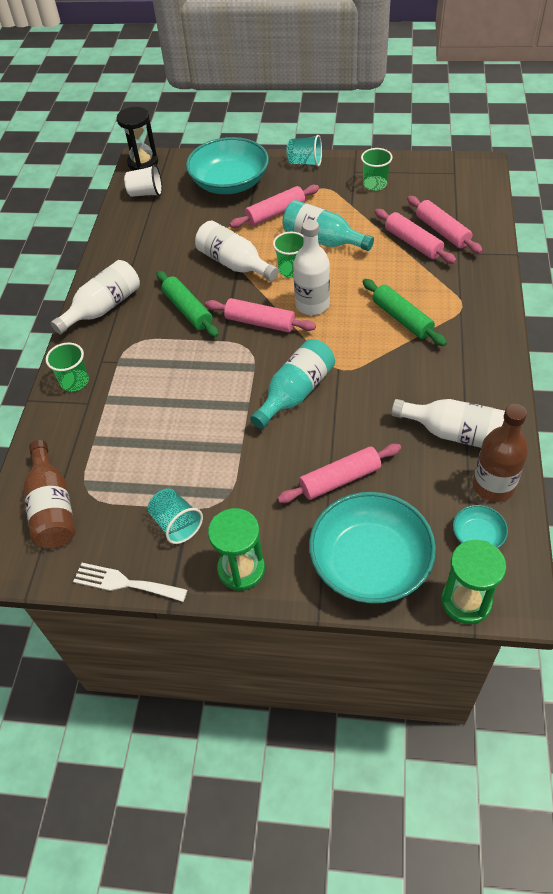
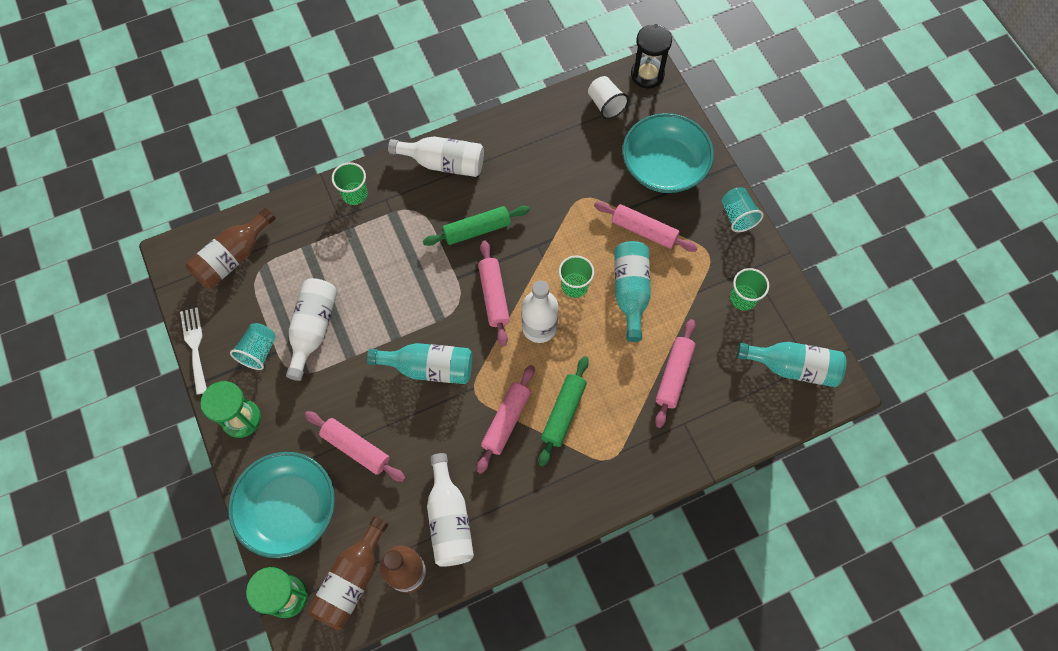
camera: 55 degrees right, 15 degrees up
(187, 310) = (477, 230): green rolling pin -> green rolling pin turned 45 degrees clockwise
(234, 264) = (555, 234): white bottle -> white bottle (313, 329)
(442, 231) = (707, 395): pink rolling pin -> pink rolling pin (506, 421)
(449, 181) = (793, 367): none -> turquoise bottle
(477, 536) = (351, 580): turquoise bowl -> brown bottle

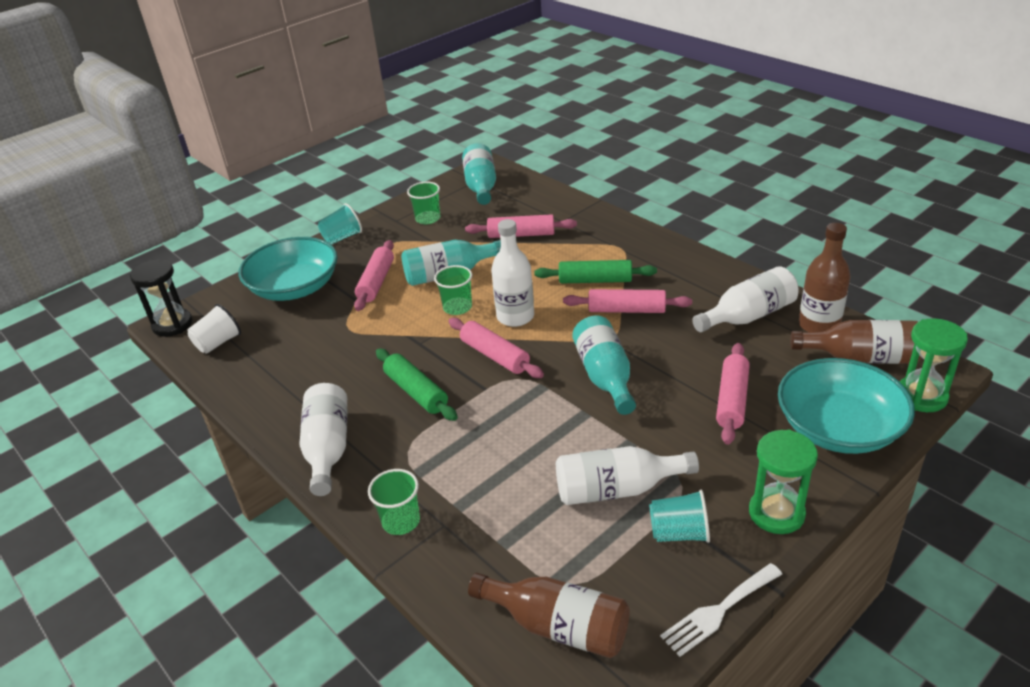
camera: 105 degrees left, 30 degrees down
(494, 296) = (495, 355): pink rolling pin -> pink rolling pin turned 75 degrees clockwise

